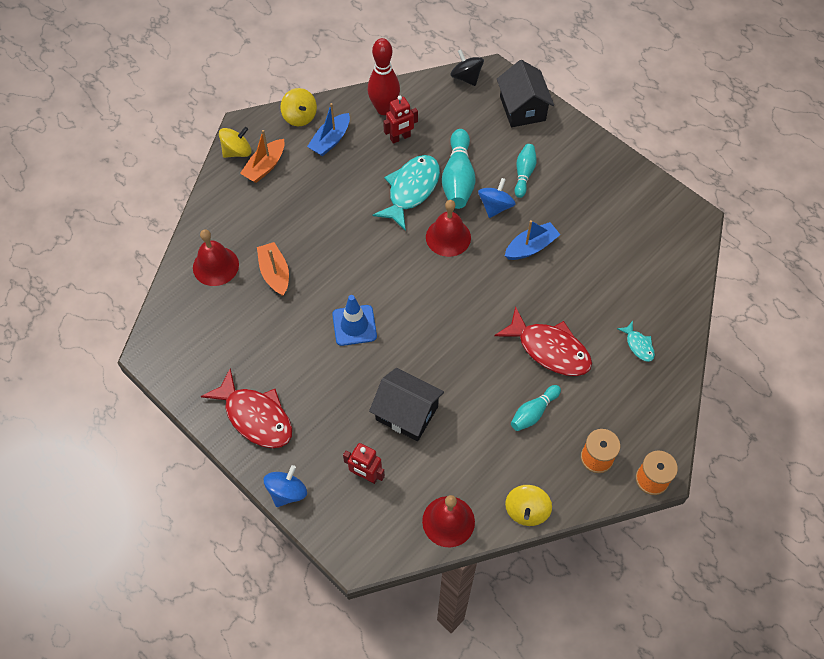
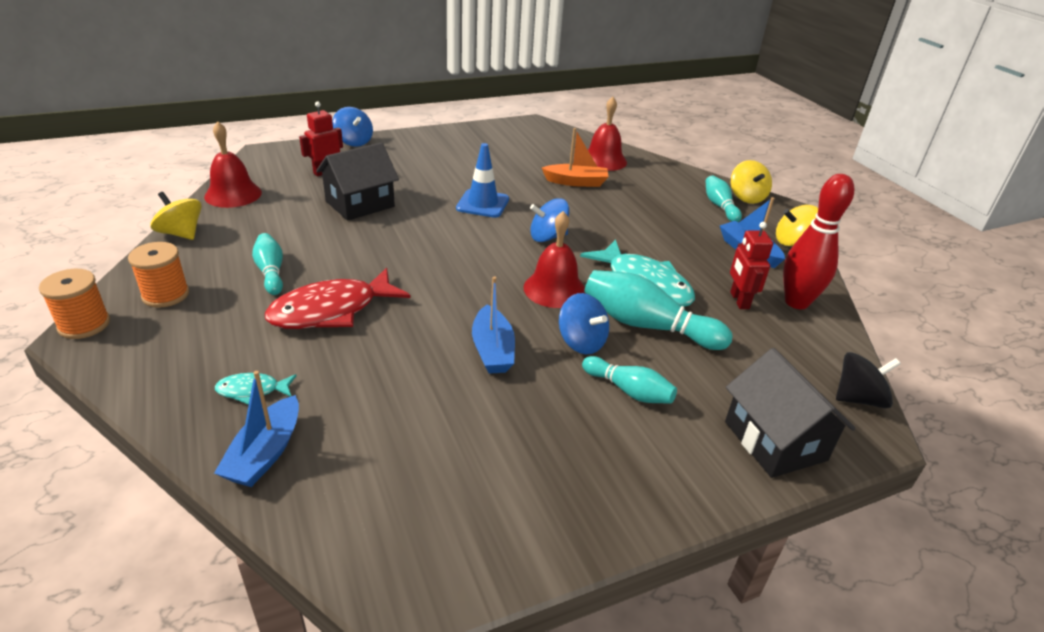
camera: 110 degrees right, 25 degrees down
(255, 416) = (434, 145): red fish -> none
(265, 166) = (720, 206): orange boat -> turquoise bowling pin
(381, 263) = (548, 237): none -> blue spinning top
(522, 108) = (775, 441): black house -> black house turned 60 degrees clockwise
(670, 311) = (265, 453): none -> blue boat

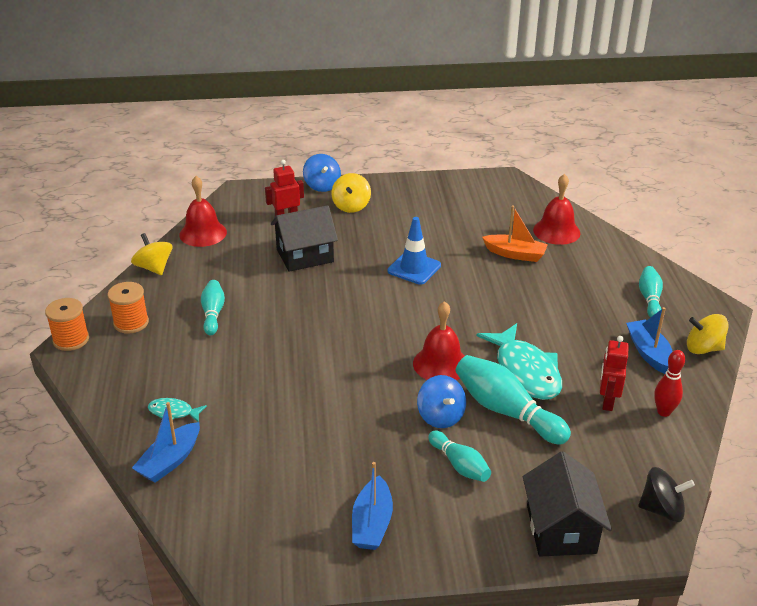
camera: 20 degrees right, 0 degrees up
(331, 310) = (249, 356): red fish -> none
(492, 350) = (363, 411): blue boat -> blue boat (372, 523)
(548, 237) = (459, 311): blue spinning top -> none
(746, 197) = (686, 292): yellow spinning top -> yellow spinning top (351, 206)
(796, 302) = (664, 412): red bowling pin -> red bowling pin, size x0.60

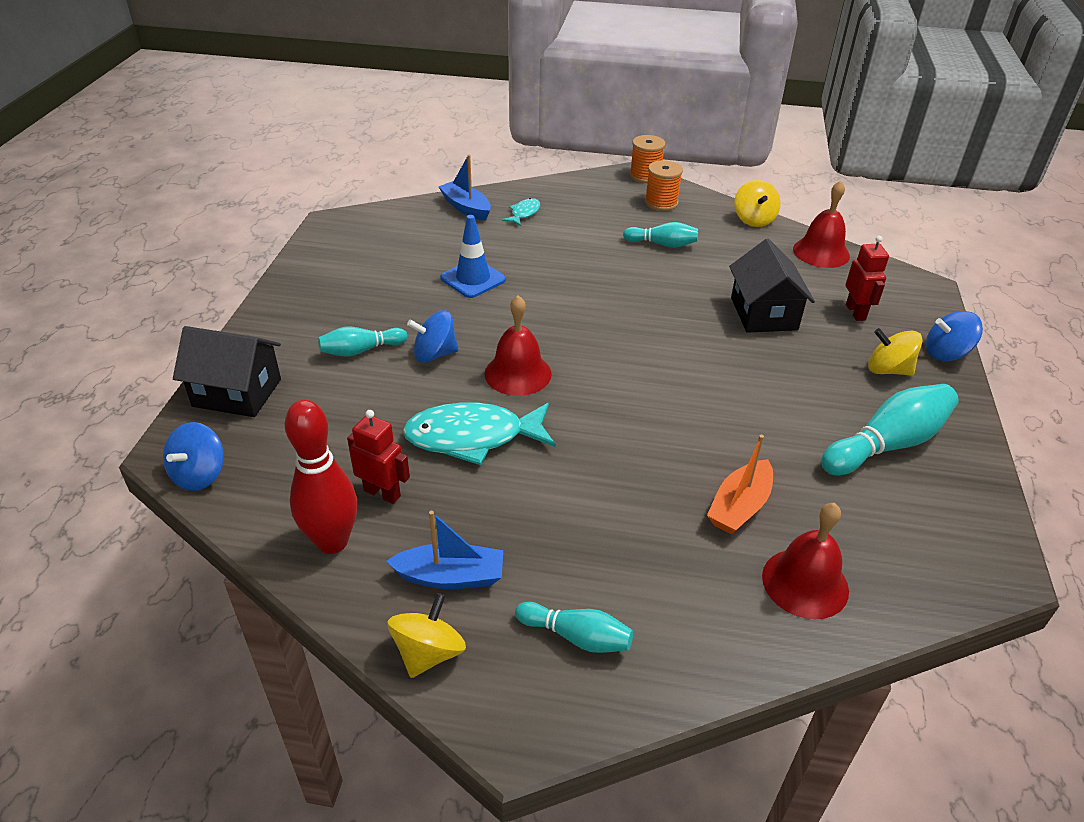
camera: 105 degrees right, 5 degrees up
(154, 268) = (753, 219): yellow spinning top -> yellow spinning top turned 105 degrees clockwise
(372, 523) = (330, 288): blue boat -> none
(414, 268) = (719, 395): blue traffic cone -> blue traffic cone (473, 279)
(506, 411) = (415, 402): turquoise bowling pin -> turquoise bowling pin (887, 444)
(662, 509) = (199, 475): black spinning top -> blue spinning top
(664, 412) = (332, 541): red bowling pin -> red bowling pin, size x1.68

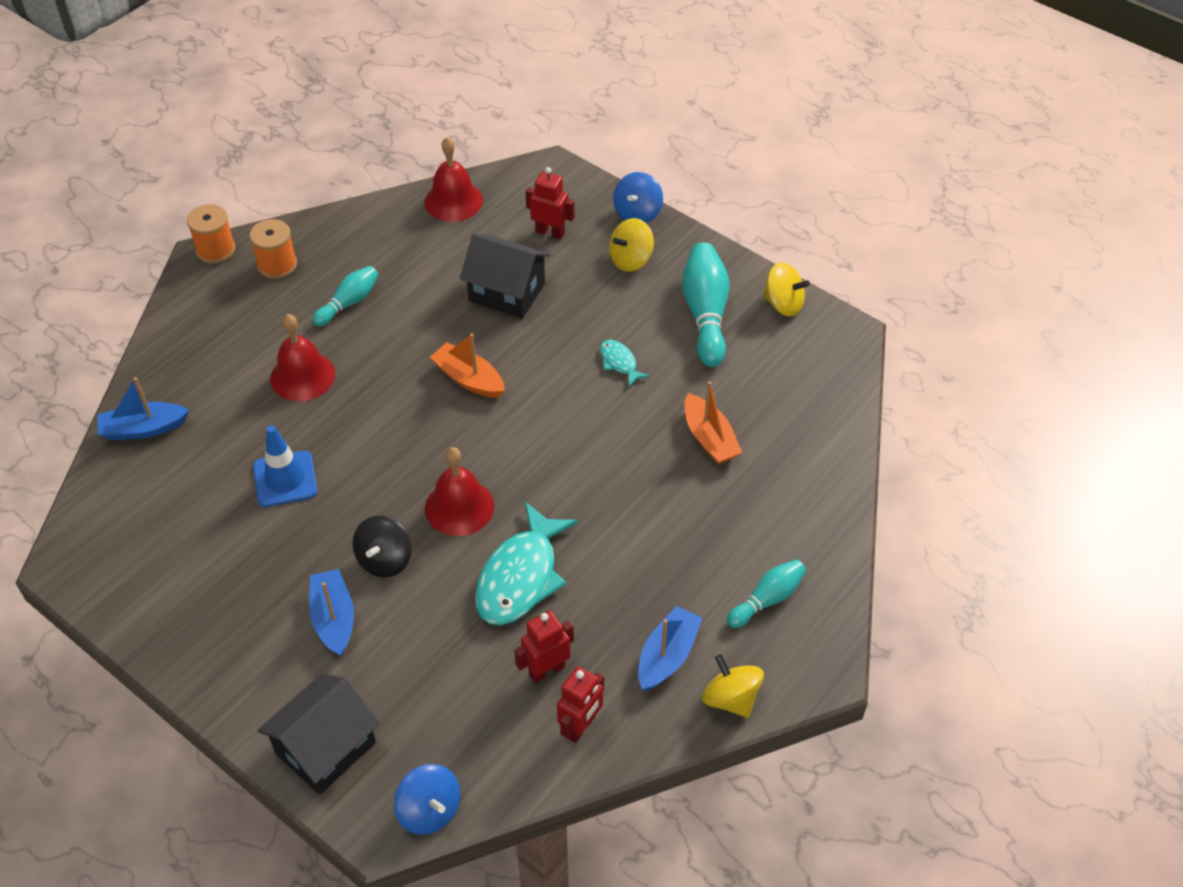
camera: 60 degrees left, 10 degrees up
(332, 541) = (581, 726): red bowling pin -> red robot
(361, 350) = (334, 619): turquoise bowling pin -> blue boat
(435, 354) = (384, 560): blue spinning top -> black spinning top
(524, 213) = (199, 384): turquoise fish -> turquoise fish (619, 363)
(652, 328) = (469, 379): none -> orange boat
(753, 219) = (365, 214): yellow spinning top -> yellow spinning top (783, 304)
(805, 583) = (797, 442): red bell -> red bell (302, 376)

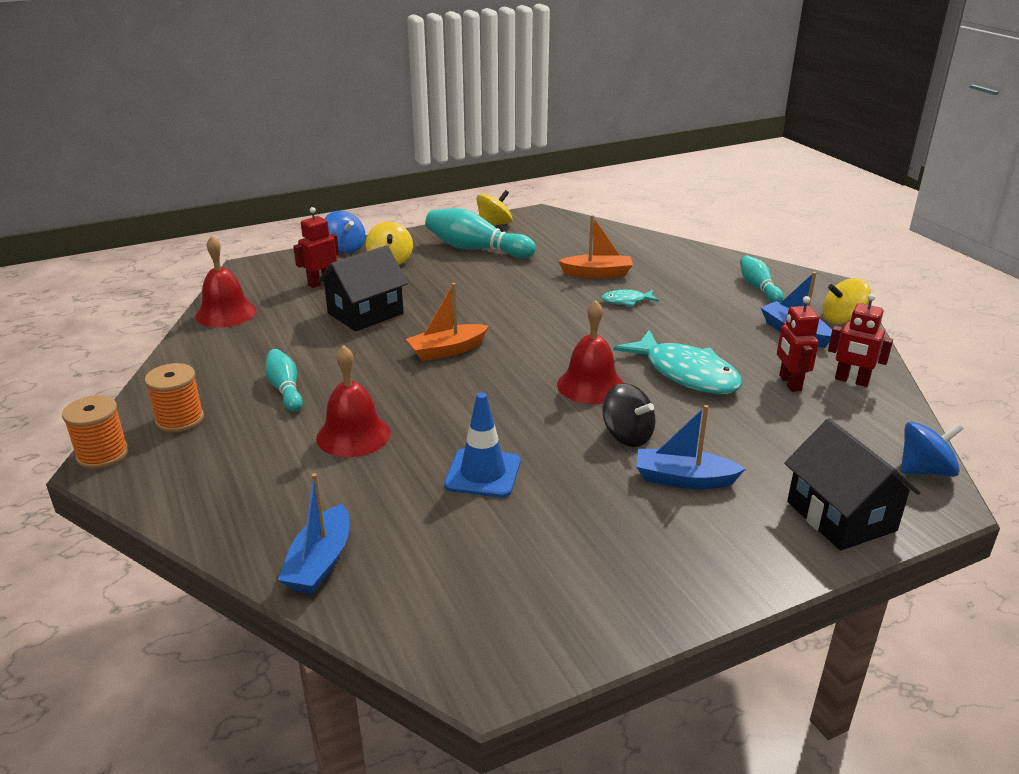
camera: 65 degrees left, 20 degrees down
(581, 726) = (851, 381): red robot -> red robot turned 150 degrees clockwise
(619, 363) = (492, 287): turquoise fish -> turquoise fish (626, 301)

